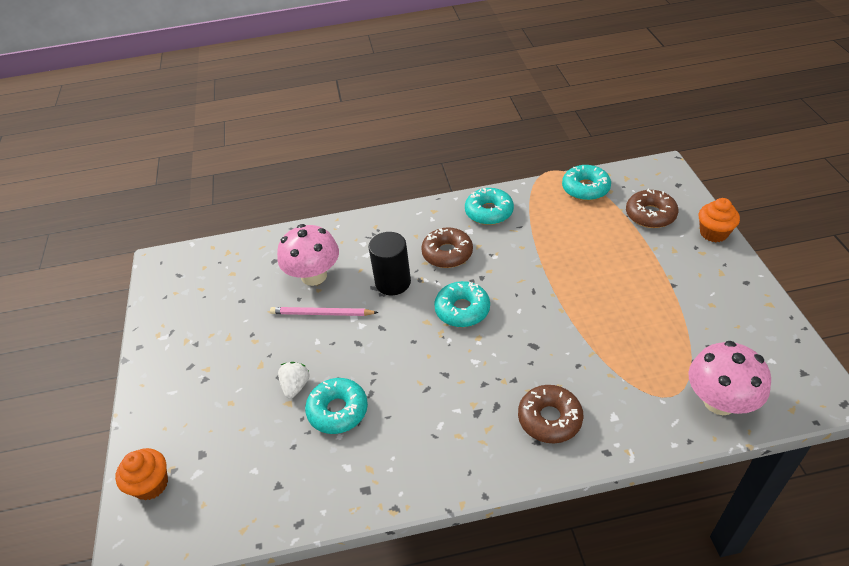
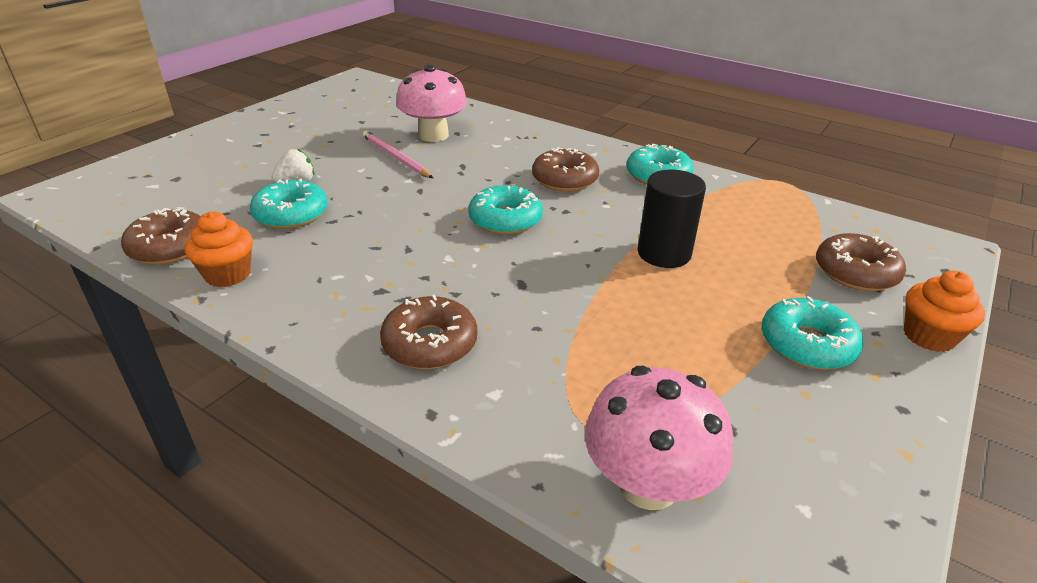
camera: 40 degrees right, 10 degrees down
(151, 484) = (124, 173): orange cupcake -> orange cupcake (228, 274)
(309, 499) = (170, 247): none -> brown donut
(393, 282) = (483, 171): black cylinder -> black cylinder (664, 253)
(585, 188) = (803, 212): turquoise donut -> turquoise donut (807, 344)

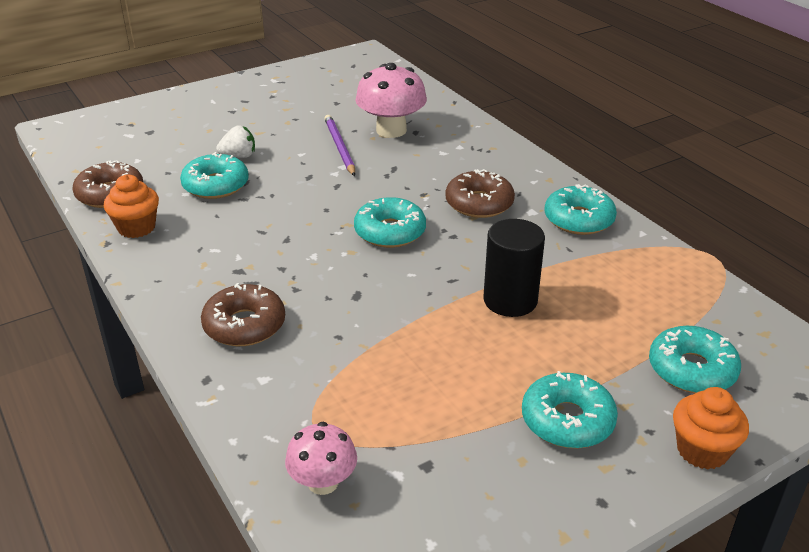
camera: 25 degrees right, 0 degrees up
(395, 157) = (339, 147): pink pencil -> purple pencil
(648, 484) = (323, 482): pink mushroom -> pink mushroom, size x0.60
(855, 272) = (691, 370): brown donut -> turquoise donut

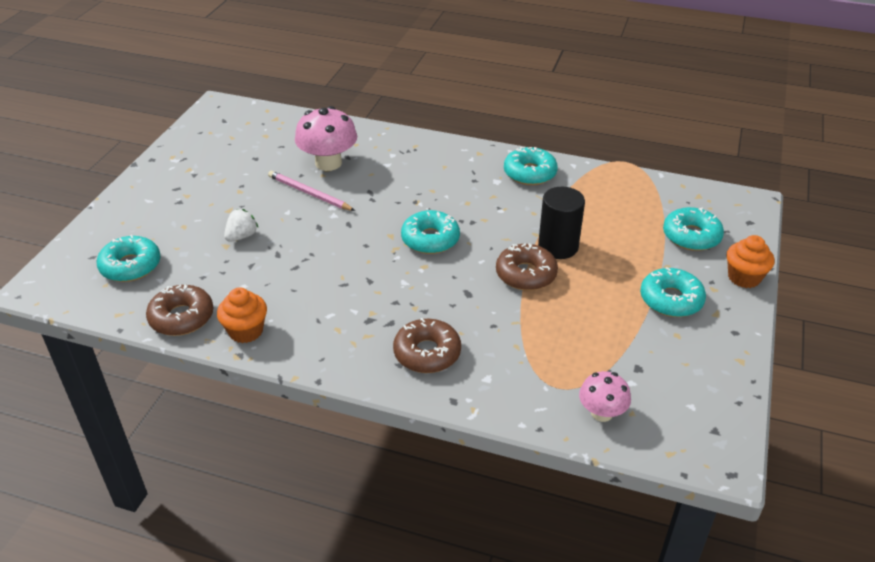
camera: 40 degrees left, 5 degrees up
(216, 185) = (258, 268): turquoise donut -> turquoise donut (131, 266)
(339, 147) = (309, 193): purple pencil -> pink pencil
(479, 203) = (459, 191): brown donut -> brown donut (526, 274)

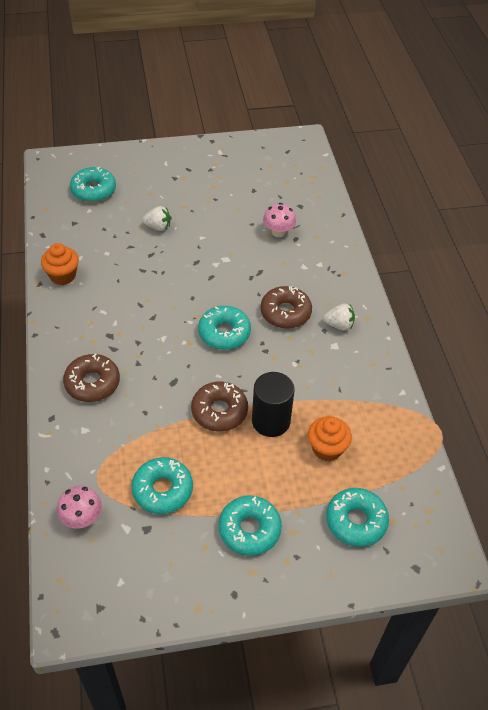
camera: 60 degrees right, 10 degrees up
(182, 317) = (58, 239): brown donut -> brown donut (285, 312)
(309, 193) = (232, 238): pink pencil -> none
(328, 163) = (278, 232): pink mushroom -> pink mushroom, size x0.60
(475, 170) = (339, 325): none -> white strawberry
(530, 173) = (364, 364): turquoise donut -> turquoise donut (162, 490)
(744, 277) = (320, 583): orange cupcake -> orange cupcake (327, 448)

